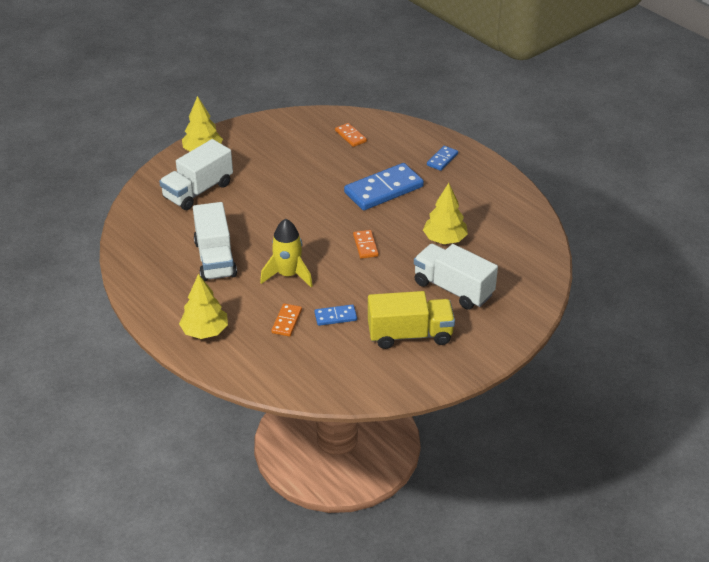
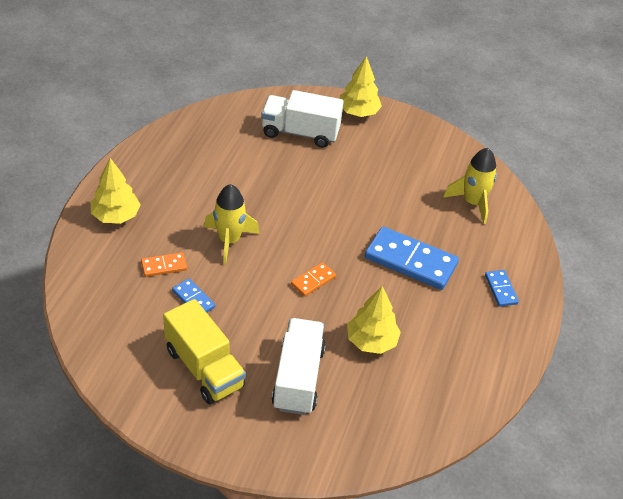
camera: 55 degrees right, 5 degrees up
(215, 259) = (216, 182): white truck -> none
(350, 136) = (472, 203): orange domino -> yellow rocket
(442, 159) = (500, 289): blue domino -> blue domino turned 75 degrees clockwise

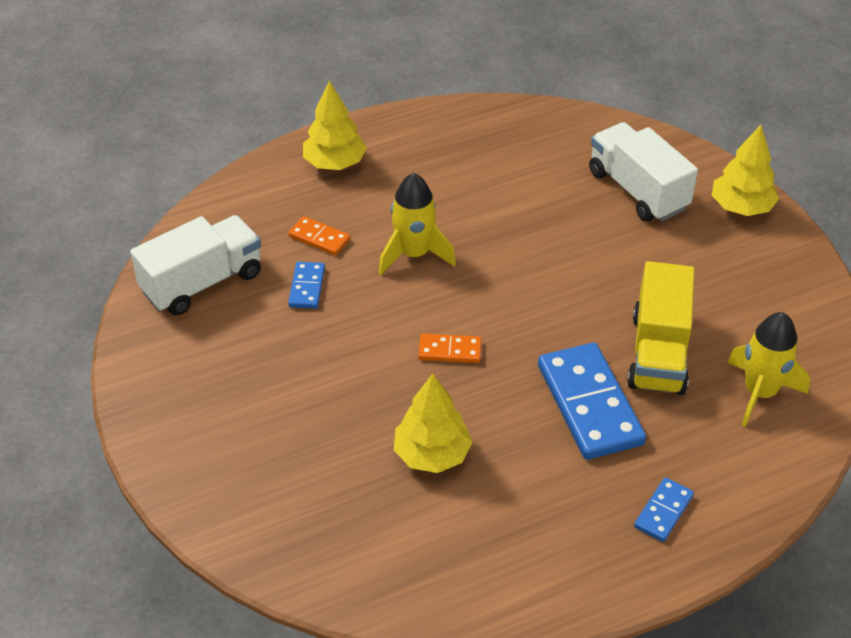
camera: 50 degrees right, 0 degrees up
(204, 368) = (234, 358): yellow truck -> yellow truck (658, 353)
(298, 378) = (308, 434): white truck -> white truck (202, 283)

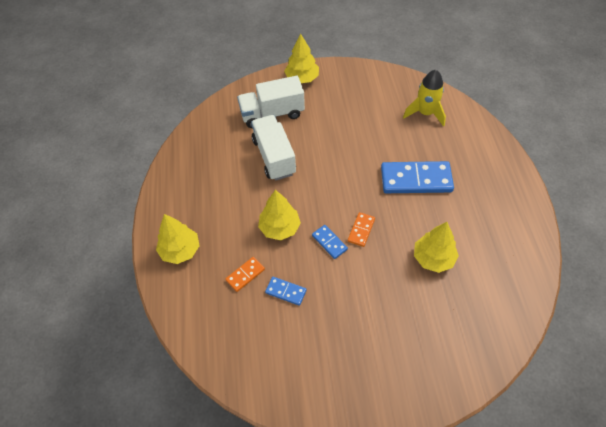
camera: 70 degrees left, 10 degrees up
(202, 283) = (259, 353): white truck -> white truck (274, 157)
(414, 254) = (279, 228): yellow rocket -> yellow tree
(658, 353) = (389, 142): yellow truck -> none
(663, 511) = (488, 171): blue domino -> blue domino (329, 242)

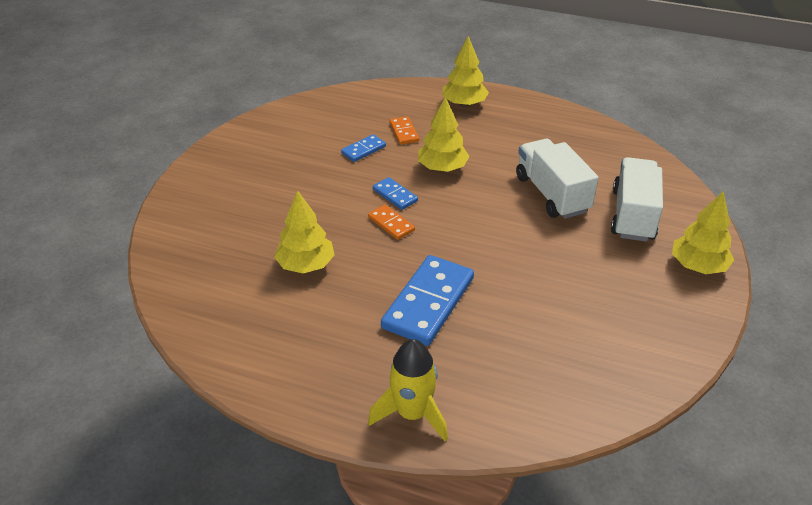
camera: 115 degrees right, 15 degrees down
(274, 157) = (552, 194): white truck -> white truck turned 120 degrees counterclockwise
(329, 242) = (395, 195): blue domino -> blue domino turned 60 degrees clockwise
(425, 113) = (549, 375): yellow rocket -> yellow rocket (412, 414)

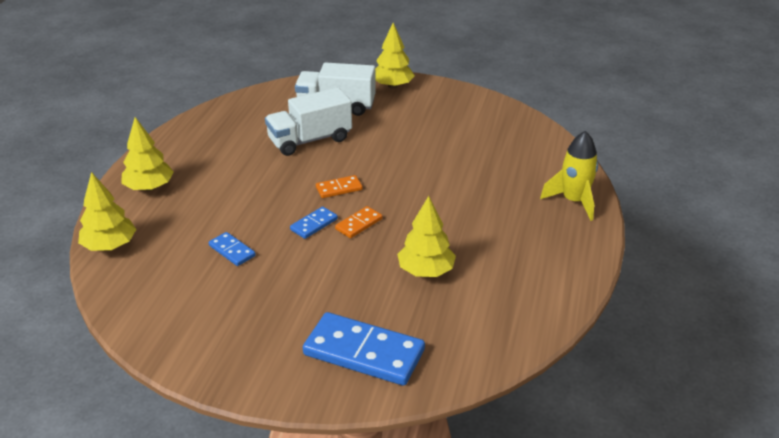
camera: 95 degrees left, 5 degrees down
(404, 132) = (200, 225): orange domino -> orange domino (339, 188)
(428, 303) = (459, 198): blue domino -> blue domino (364, 352)
(442, 168) = (268, 198): yellow tree -> yellow tree (110, 246)

